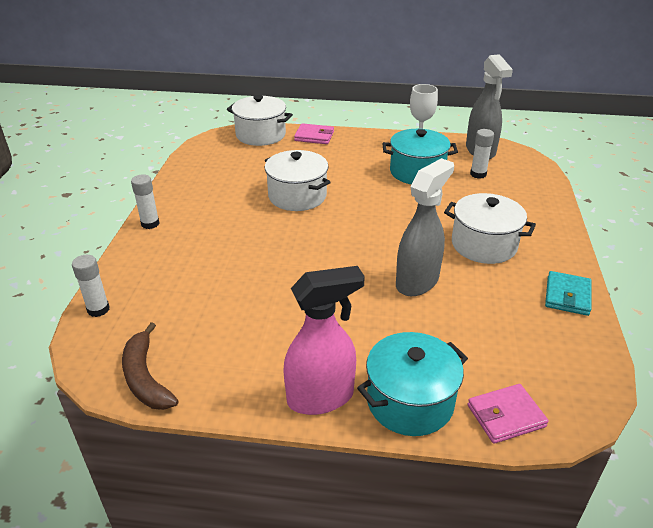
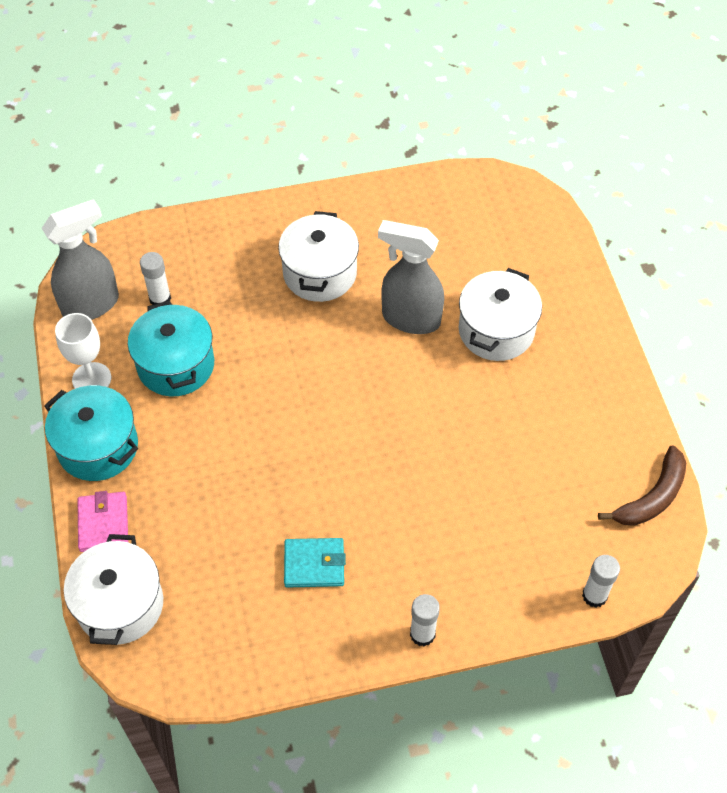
camera: 110 degrees left, 20 degrees up
(297, 196) = (288, 484): white pot -> white pot (496, 331)
(321, 397) = (598, 354): pink spray bottle -> none
(410, 401) = (569, 293): turquoise pot -> turquoise pot (98, 447)
(506, 416) = (550, 231): pink wallet -> none
(567, 296) = (378, 201): turquoise wallet -> turquoise wallet (314, 564)

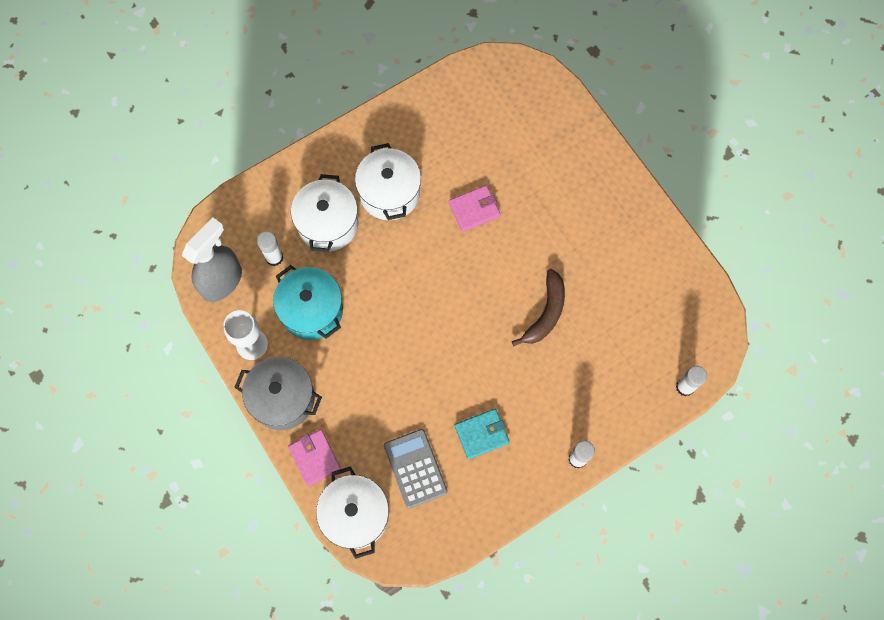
camera: 20 degrees left, 15 degrees up
(98, 447) = (282, 398): turquoise pot -> grey pot
(216, 576) = (415, 468): none -> grey calculator
(410, 318) = (474, 209): grey spray bottle -> pink wallet
(496, 331) = (542, 198): white pot -> white pot (327, 224)
(652, 497) = (699, 296): brown banana -> brown banana (546, 313)

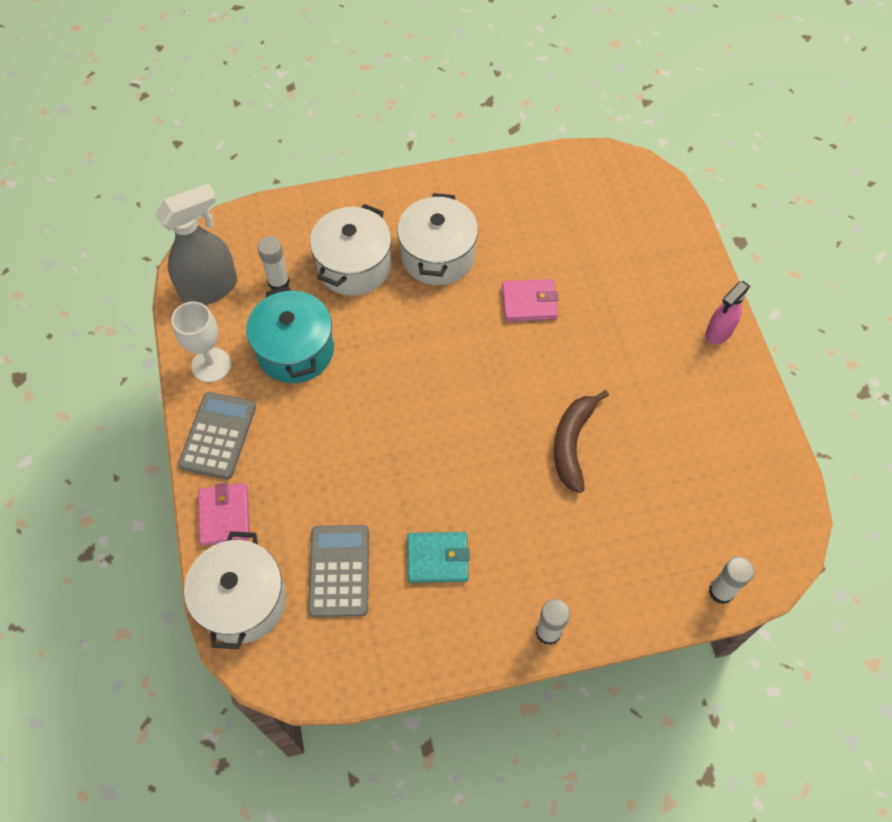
camera: 20 degrees right, 10 degrees down
(282, 398) = (218, 435): grey pot -> grey calculator
(546, 313) = (572, 443): brown banana -> brown banana turned 150 degrees clockwise
(622, 187) = (718, 332): none -> pink spray bottle

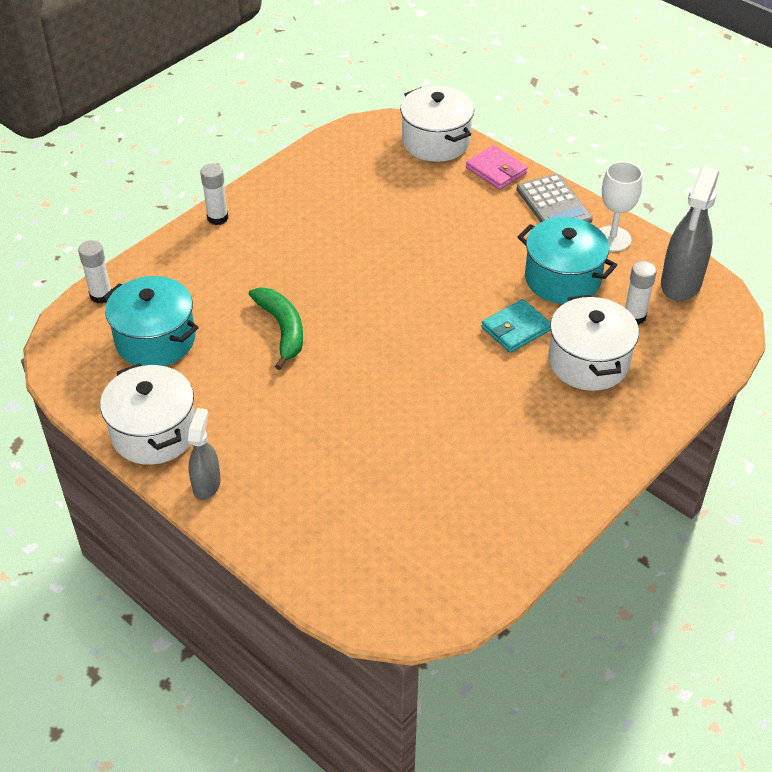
camera: 145 degrees right, 15 degrees down
(339, 571) = (389, 181): grey calculator -> none
(438, 256) = (526, 410): white pot -> white pot (154, 433)
(438, 558) = (327, 217): turquoise wallet -> turquoise wallet (516, 329)
(529, 302) = (406, 415): pink wallet -> none
(572, 443) = (282, 329): brown banana -> green banana
(693, 501) = (155, 340): none -> turquoise pot
(718, 332) = (207, 484): pink spray bottle -> grey spray bottle

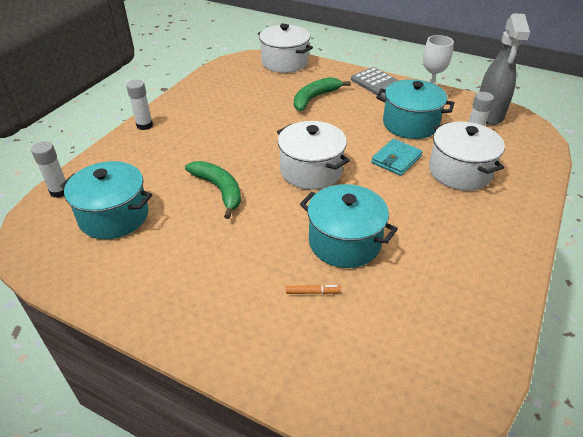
camera: 15 degrees left, 5 degrees down
(154, 433) = (129, 292): white pot -> white pot (311, 171)
(207, 484) = (192, 330): grey spray bottle -> none
(342, 473) = (312, 292): none -> orange marker
(401, 424) = (344, 242): none -> turquoise pot
(452, 213) = (315, 98): none -> green banana
(496, 170) = (332, 72): pink wallet -> none

